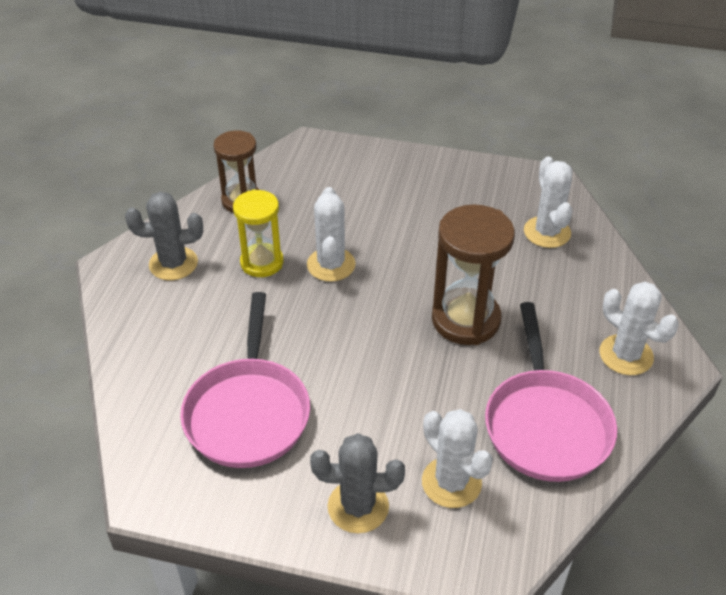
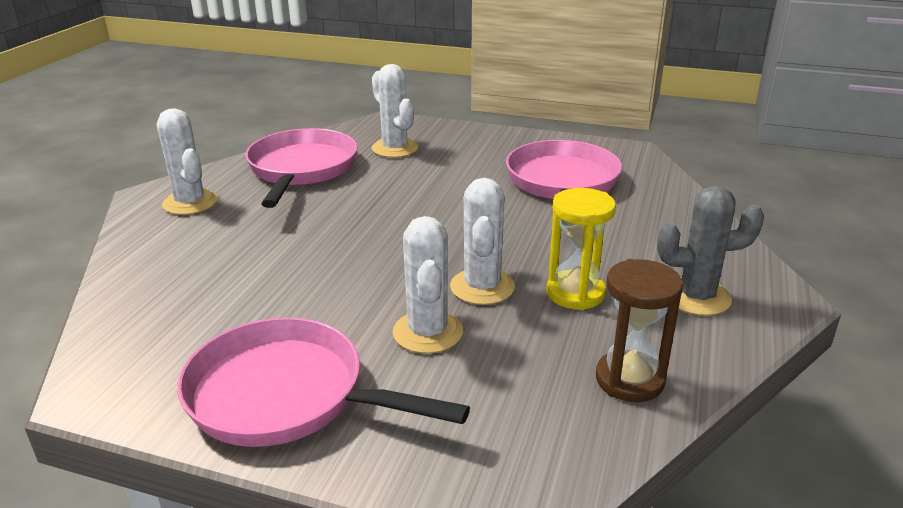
camera: 175 degrees left, 15 degrees down
(358, 506) = (468, 142): grey cactus -> none
(438, 182) = (287, 396): none -> pink pan
(465, 320) = (334, 232): brown hourglass -> none
(547, 232) = (170, 311): white cactus -> white cactus (427, 332)

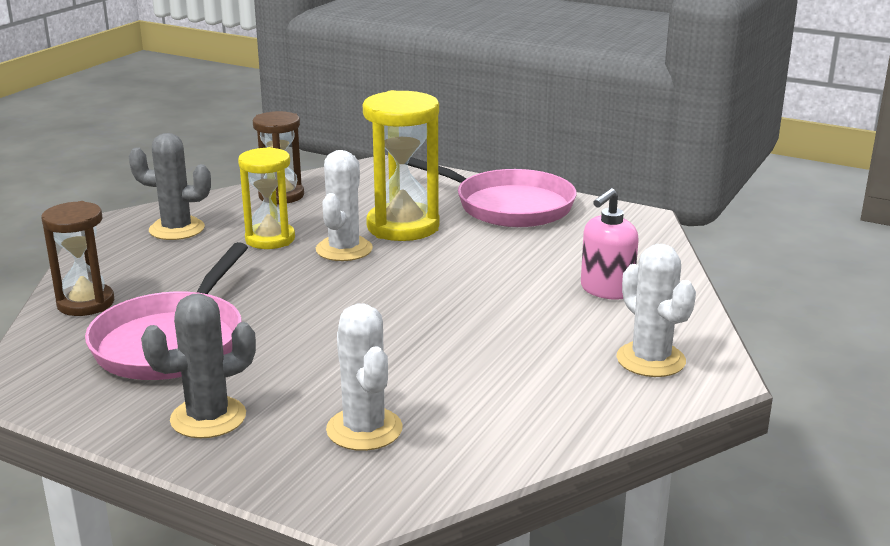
camera: 170 degrees left, 5 degrees down
(198, 263) = (606, 290): none -> pink soap dispenser
(301, 170) = (512, 400): pink pan -> none
(427, 332) = (403, 227): white cactus -> yellow hourglass
(493, 146) = (208, 418): none -> grey cactus
(668, 205) = (86, 303): none -> brown hourglass

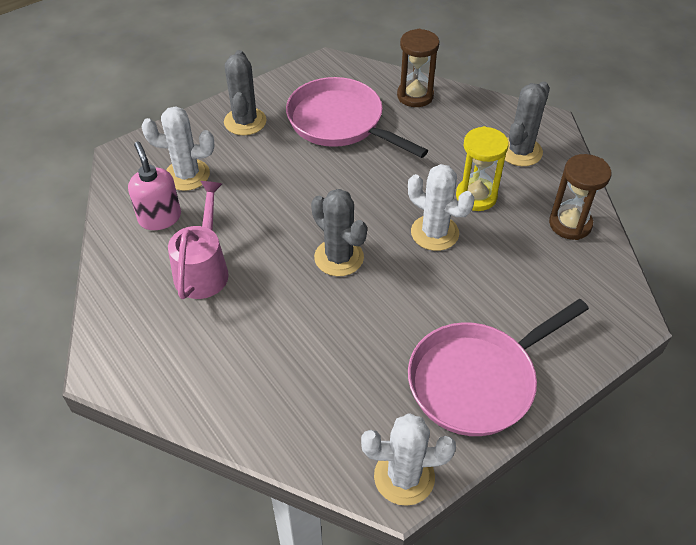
camera: 115 degrees right, 25 degrees up
(403, 227) = (463, 283): yellow hourglass -> none
(424, 289) = (339, 257): none -> grey cactus
(519, 361) = (203, 269): none -> pink watering can
(606, 290) = (266, 371): pink soap dispenser -> pink soap dispenser (160, 217)
(650, 360) = (151, 343): white cactus -> white cactus (404, 477)

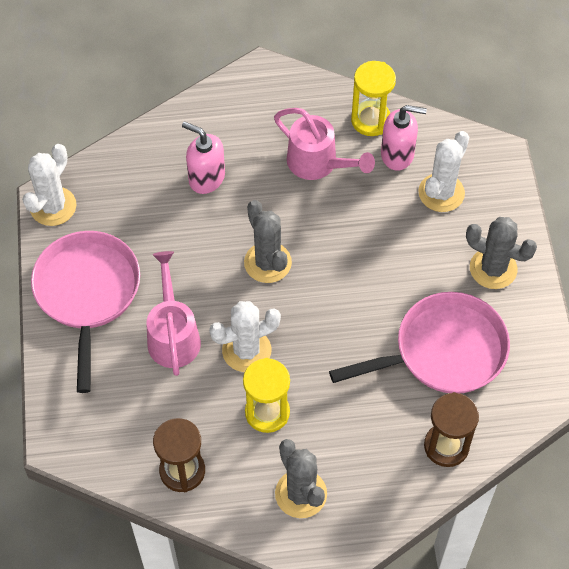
camera: 120 degrees right, 10 degrees up
(127, 252) = (371, 120): none -> yellow hourglass
(275, 350) = (206, 178): none -> pink soap dispenser
(339, 257) = (267, 263): grey cactus -> grey cactus turned 75 degrees clockwise
(462, 289) = (173, 335): none -> pink watering can

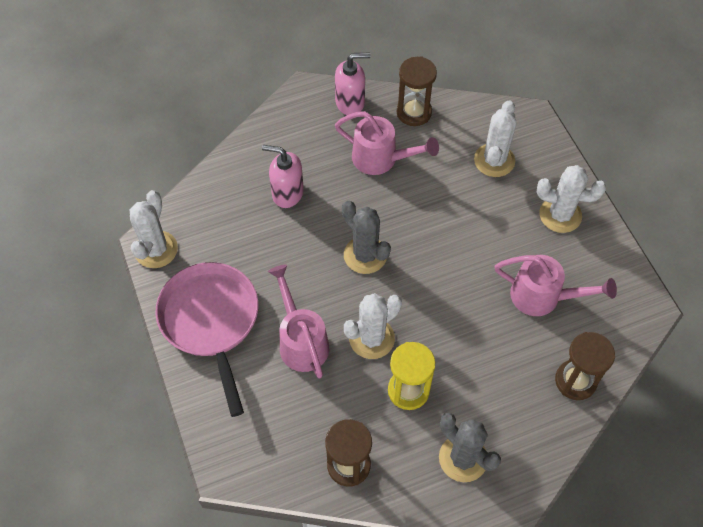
camera: 15 degrees left, 0 degrees up
(371, 120) = (414, 112): yellow hourglass -> brown hourglass
(397, 154) = (446, 136): pink soap dispenser -> pink soap dispenser (350, 102)
(443, 351) = (543, 297): pink pan -> pink watering can
(493, 268) = (560, 215): grey cactus -> white cactus

